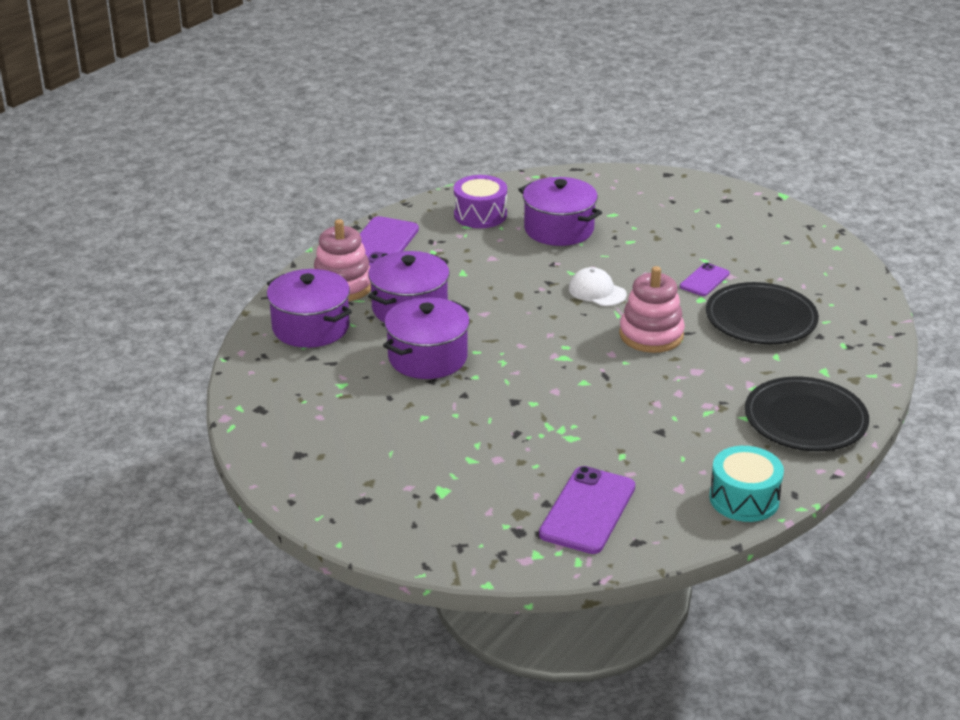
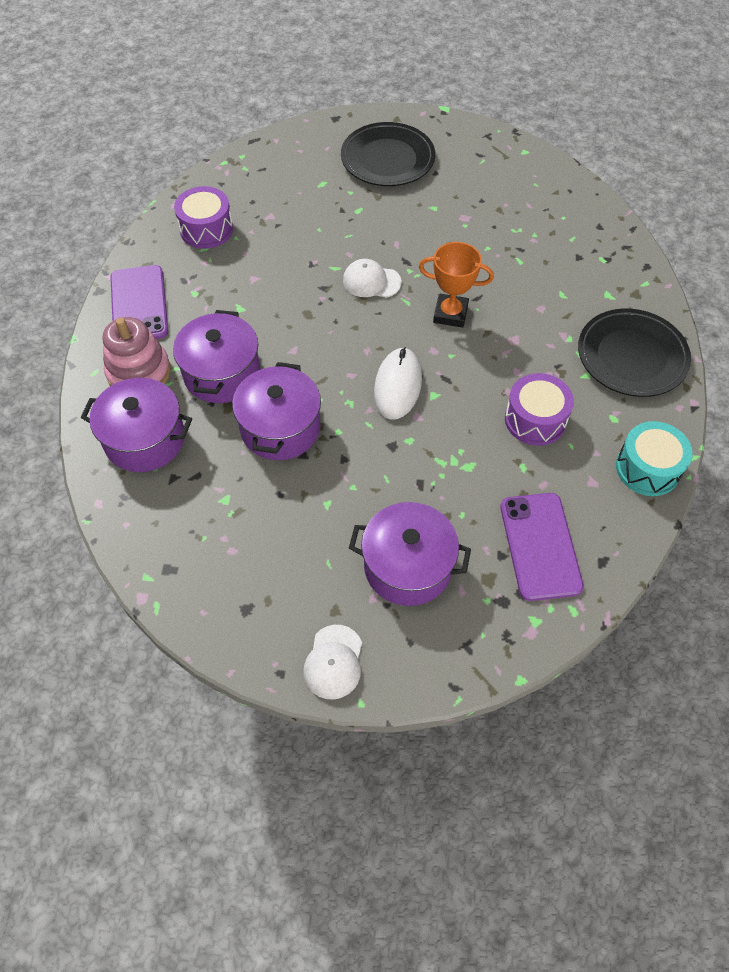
camera: 30 degrees left, 25 degrees up
(339, 512) = (333, 662): none -> white cap
(556, 365) = (398, 385): none -> white mouse
(559, 229) = (288, 220): purple pot -> purple pot (408, 566)
(651, 335) = (450, 314): pink stacking toy -> orange trophy
(664, 429) = (535, 419): none -> purple drum
(704, 280) = (449, 231): purple phone -> none
(761, 319) = (523, 257): black plate -> black plate (387, 159)

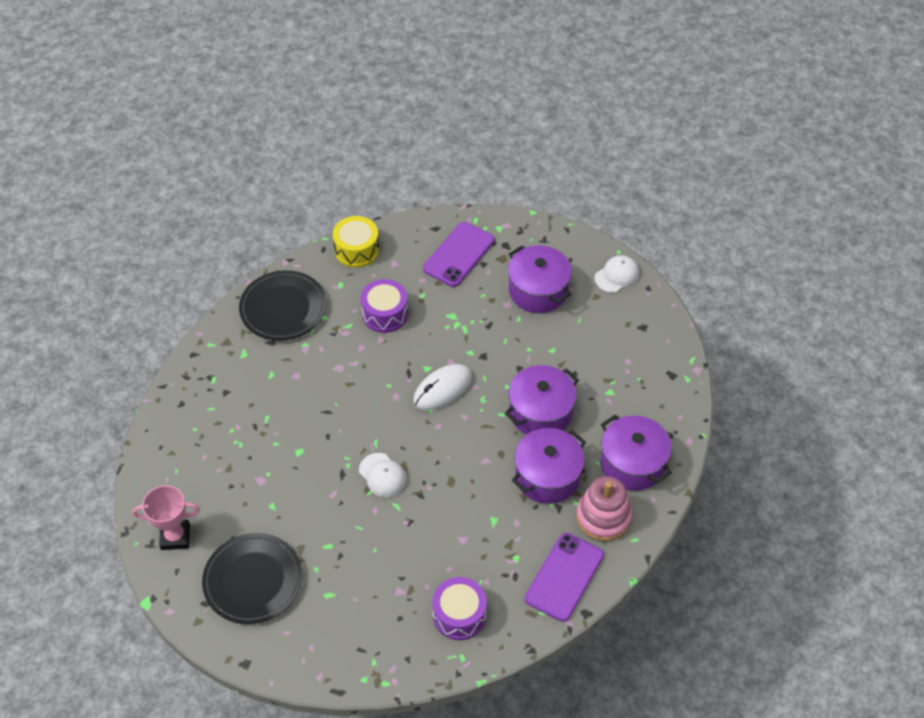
camera: 140 degrees left, 5 degrees down
(450, 314) = (357, 413): orange trophy -> none
(477, 149) = (175, 537): none -> pink trophy
(647, 468) = (357, 250): turquoise drum -> yellow drum

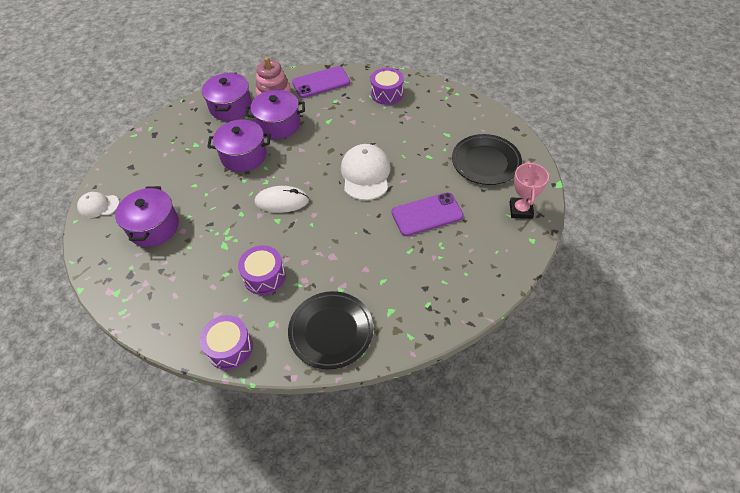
camera: 140 degrees left, 0 degrees up
(175, 537) = (520, 210): pink trophy -> pink trophy turned 60 degrees clockwise
(357, 250) = (230, 348): yellow drum -> purple drum
(382, 475) = (365, 174): white cap -> white cap, size x1.72
(459, 255) = (167, 289): purple phone -> purple phone (427, 214)

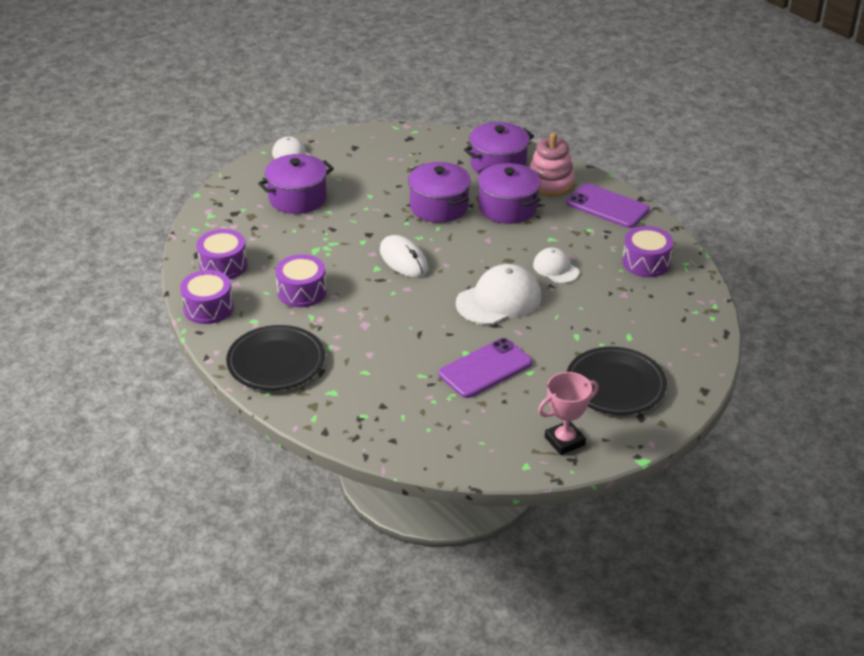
camera: 55 degrees right, 15 degrees down
(187, 313) = (223, 265): none -> purple drum
(358, 133) = (556, 268): none -> white cap
(427, 214) = (485, 368): purple phone -> purple phone turned 75 degrees counterclockwise

